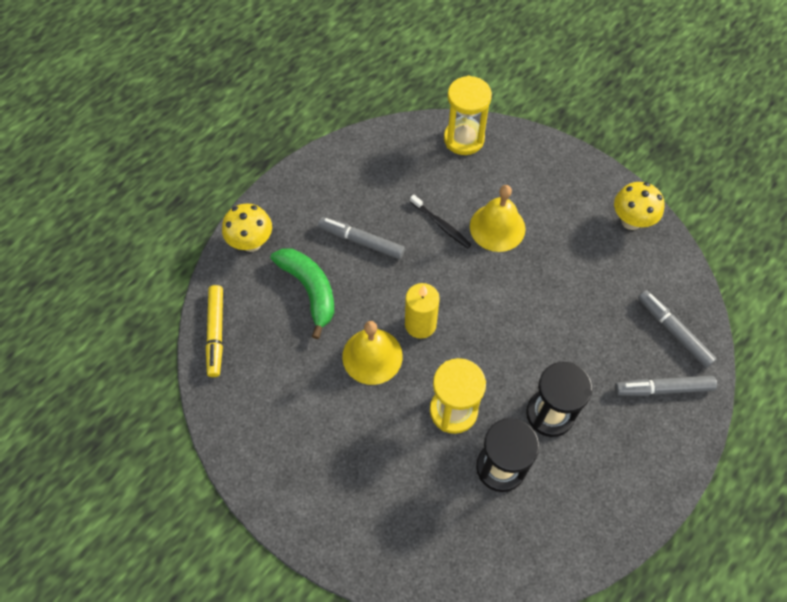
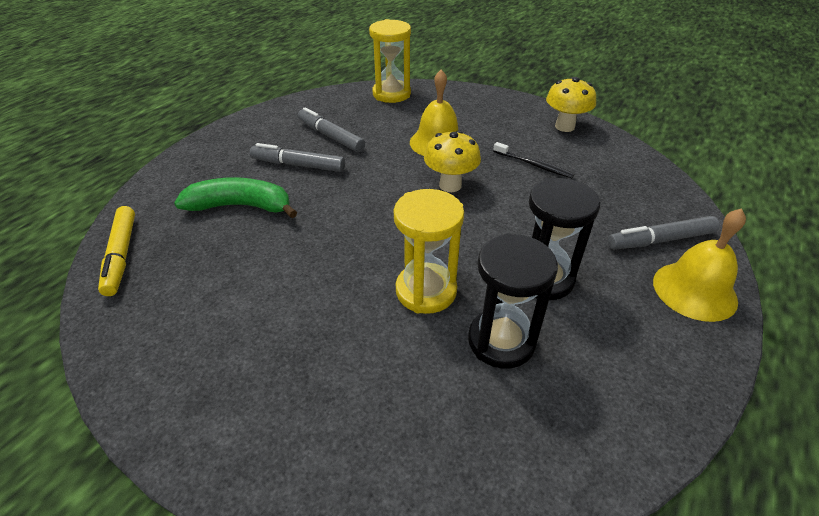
camera: 10 degrees left, 20 degrees down
(251, 243) = (175, 178): yellow mushroom -> yellow mushroom (450, 185)
(309, 290) = (241, 206): green banana -> green banana turned 45 degrees counterclockwise
(372, 356) = (318, 253): yellow bell -> yellow bell (694, 290)
(420, 324) = (371, 220): yellow candle -> none
(441, 225) = (381, 146): black toothbrush -> black toothbrush (534, 165)
(673, 331) = (645, 194): grey marker -> grey marker (330, 136)

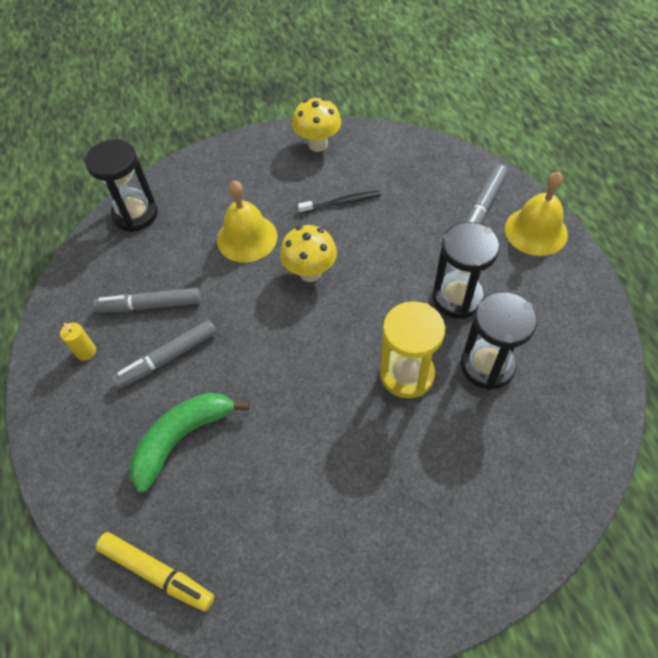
camera: 45 degrees left, 15 degrees up
(267, 133) = (86, 351): none -> yellow candle
(391, 94) = (135, 214): yellow hourglass -> black hourglass

